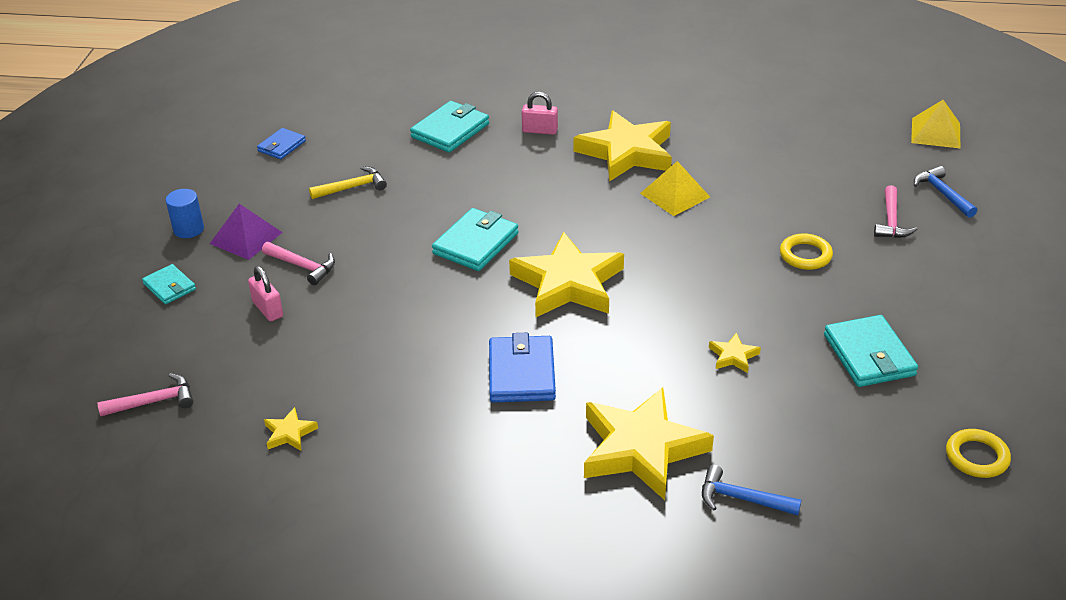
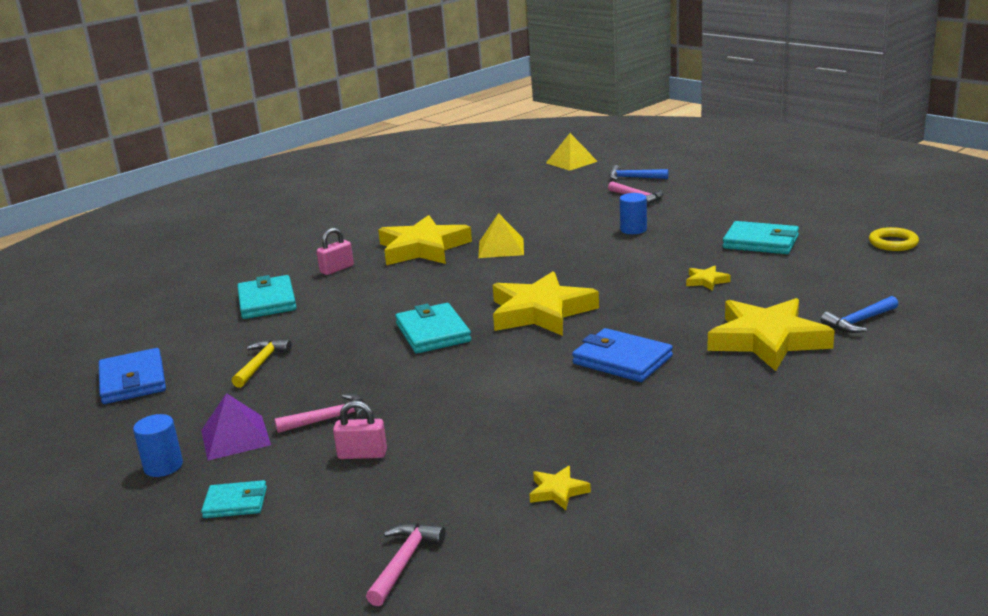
camera: 50 degrees left, 15 degrees down
(281, 146) = (133, 381): blue wallet -> blue wallet, size x1.67
(805, 255) = (633, 229): yellow ring -> blue cylinder

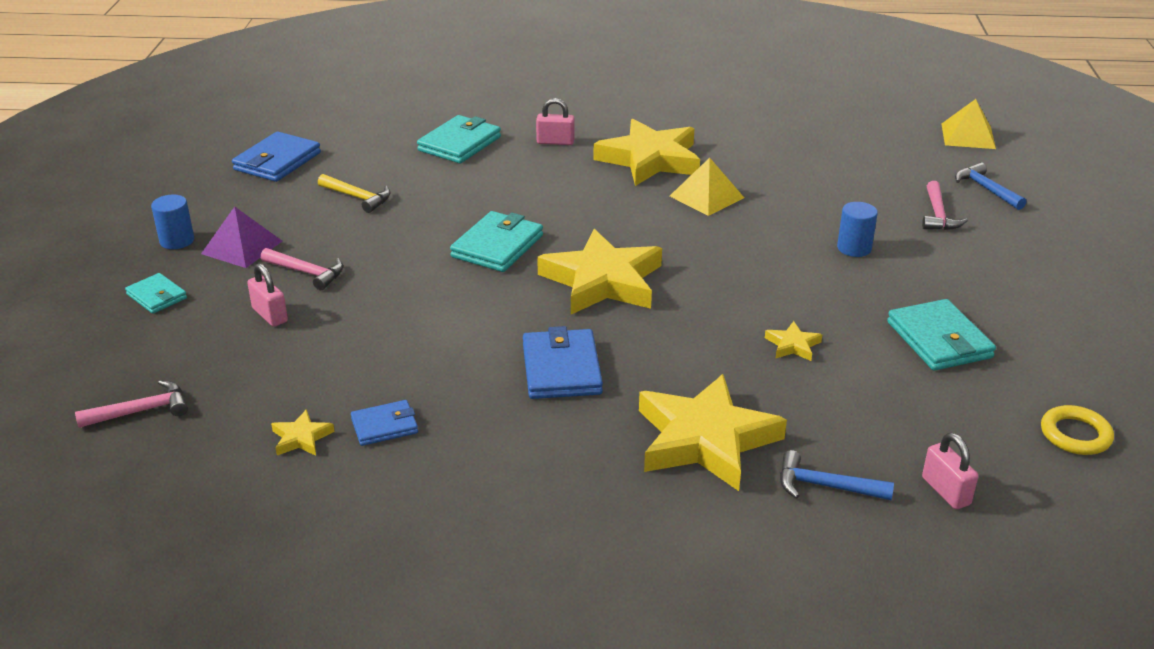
camera: 45 degrees right, 10 degrees up
(261, 364) = (357, 197): yellow hammer -> yellow hammer turned 60 degrees clockwise
(593, 450) = (384, 426): none -> blue wallet
(903, 292) = (946, 491): none -> pink padlock

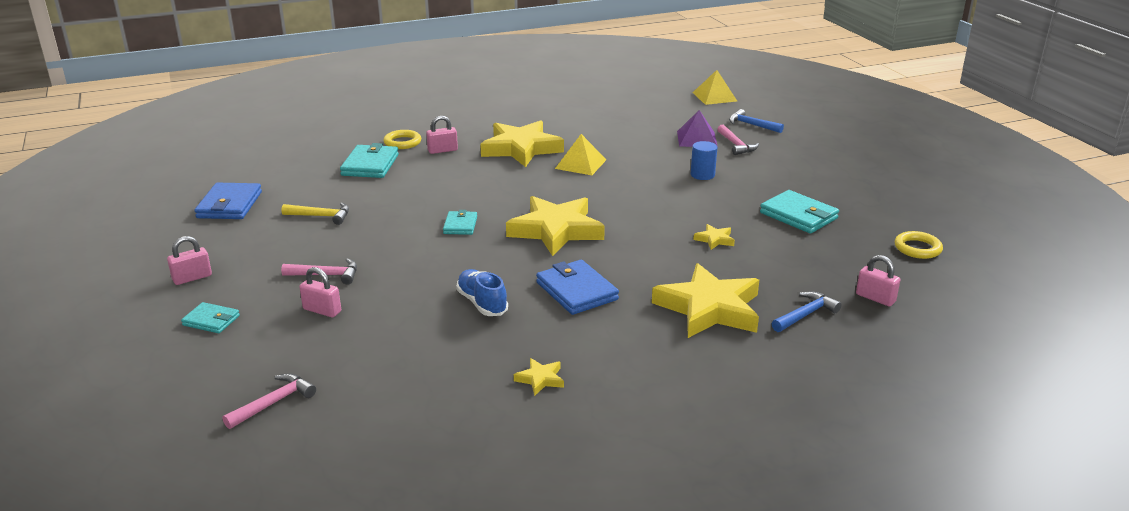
camera: 25 degrees left, 5 degrees down
(177, 241) = (192, 278): blue cylinder -> pink padlock
(242, 247) = (254, 270): purple pyramid -> purple pyramid (697, 139)
(301, 438) = (424, 385): yellow star -> yellow star (540, 379)
(384, 426) = (481, 360): blue wallet -> none
(442, 354) = (482, 303): none -> blue shoe
(497, 246) = (460, 225): turquoise wallet -> turquoise wallet, size x0.60
(518, 122) = (402, 142): none -> yellow ring
(825, 486) = (805, 315): blue hammer -> blue hammer turned 150 degrees clockwise

